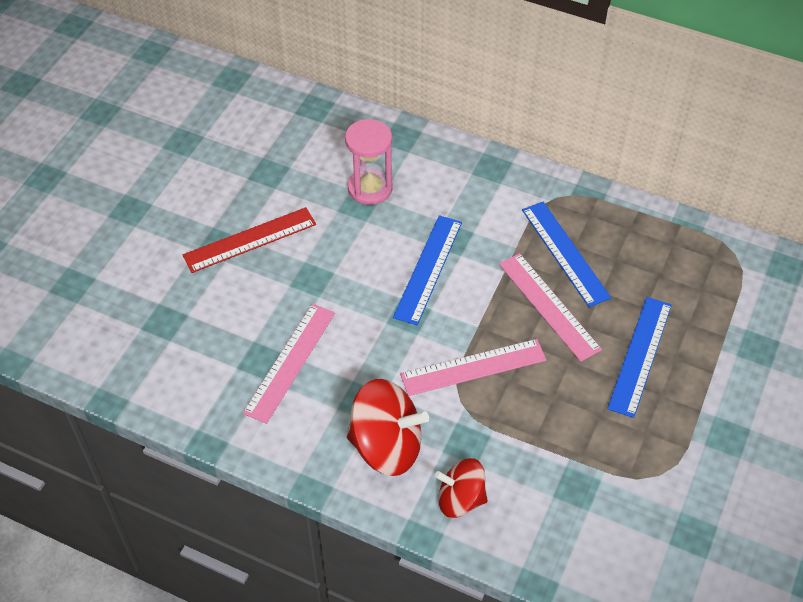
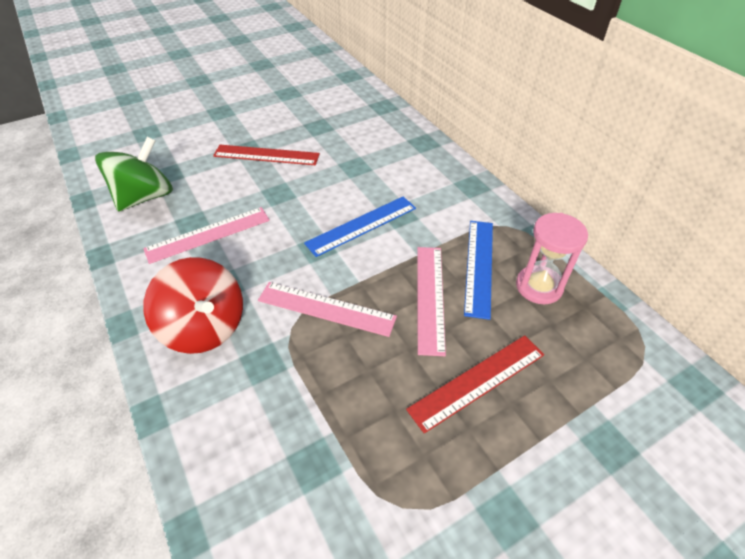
camera: 35 degrees right, 5 degrees down
(173, 361) = (145, 197): none -> green spinning top
(370, 188) = (372, 161): pink hourglass -> pink hourglass (539, 286)
(460, 499) = (211, 405): red spinning top -> none
(640, 355) = (477, 381): blue ruler -> red ruler

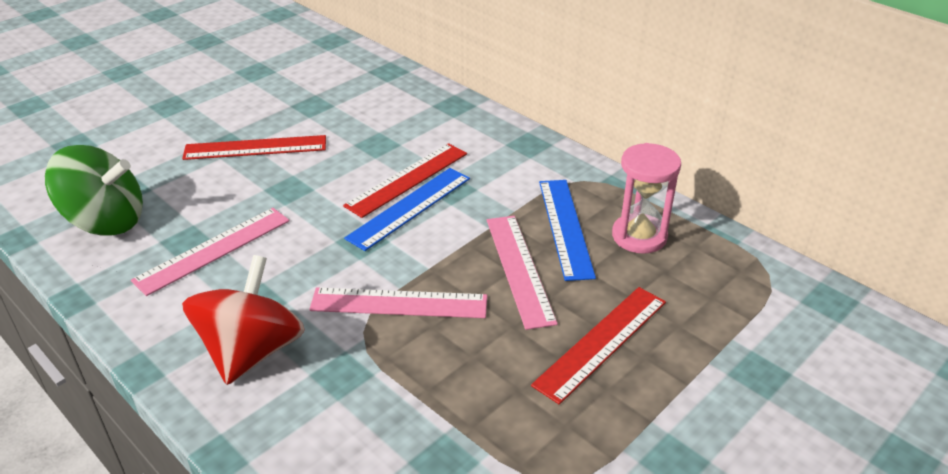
camera: 15 degrees left, 10 degrees down
(145, 197) = (106, 221): green spinning top -> green spinning top turned 75 degrees clockwise
(205, 327) = (252, 351): red spinning top -> red spinning top turned 105 degrees counterclockwise
(368, 200) = (407, 179): none -> red ruler

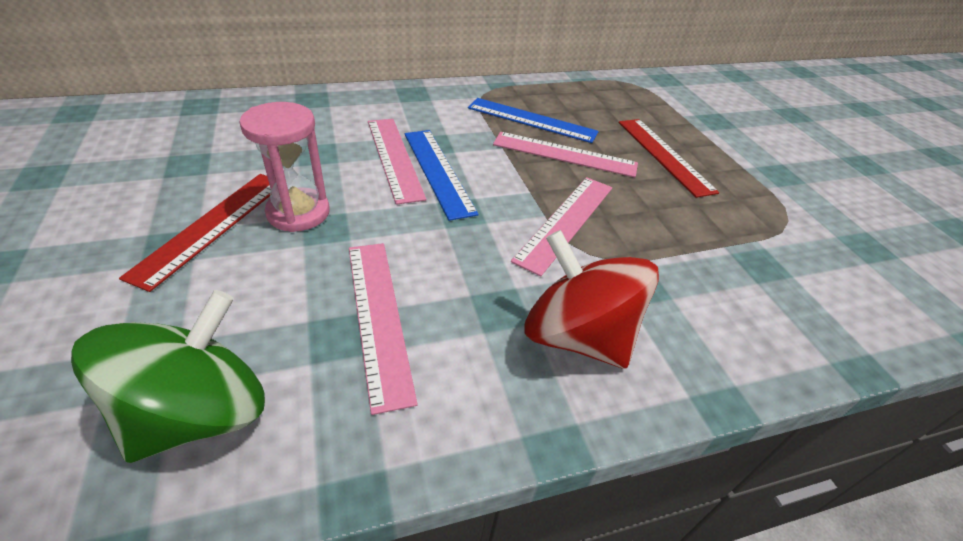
camera: 65 degrees left, 5 degrees up
(407, 179) = (394, 158): red ruler -> pink ruler
(639, 236) = (565, 101): pink hourglass -> pink hourglass (298, 212)

